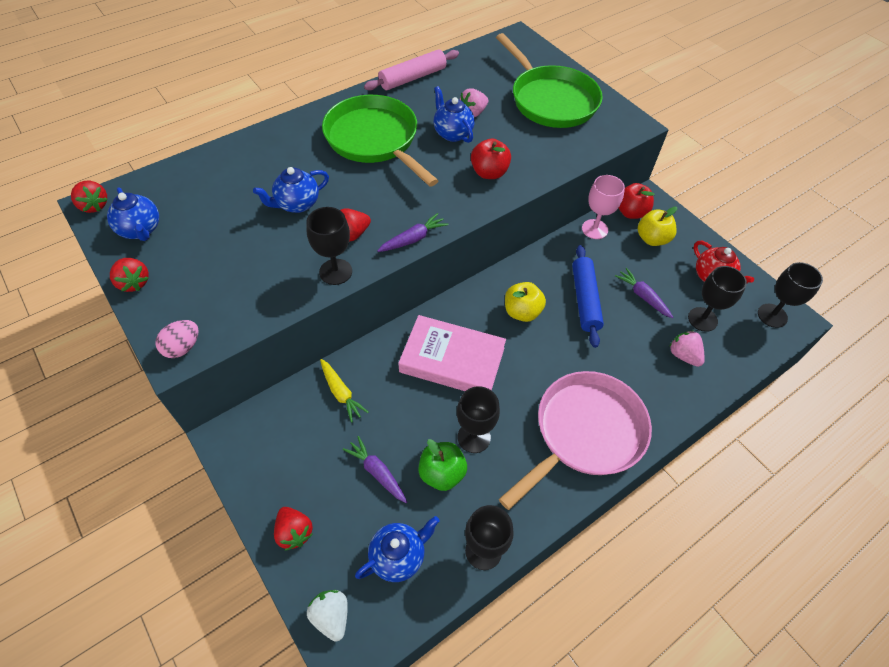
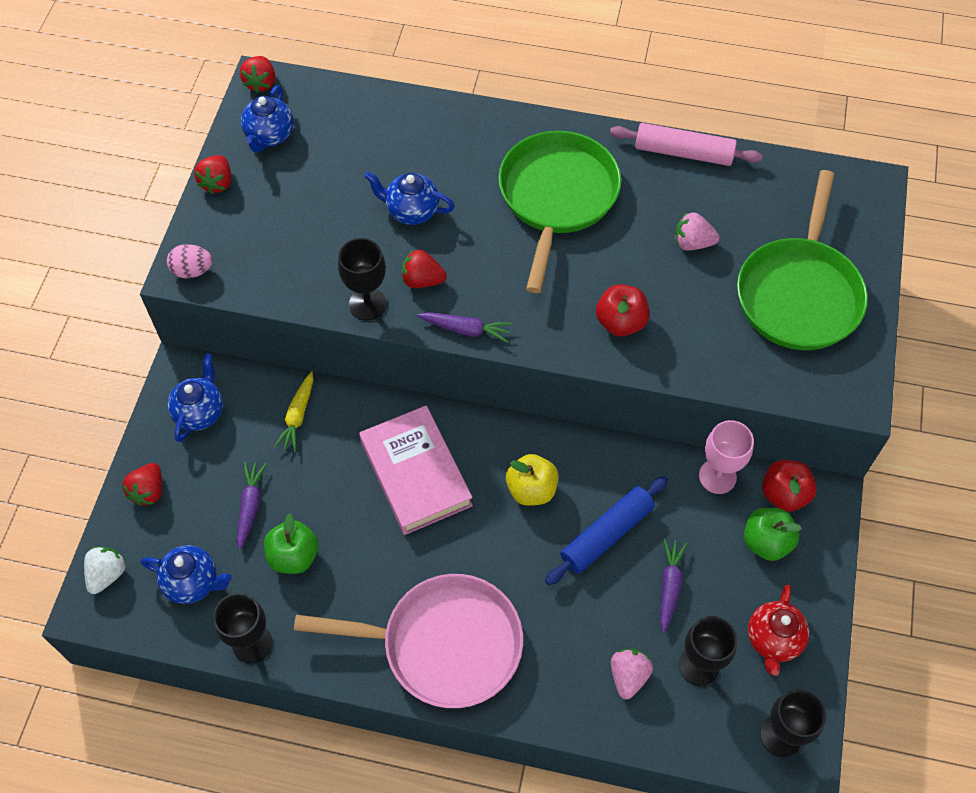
camera: 50 degrees right, 5 degrees up
(452, 133) = (641, 250): blue teapot -> blue teapot (200, 412)
(474, 437) = (352, 554): black goblet -> none
(652, 239) = (766, 542): yellow apple -> green apple

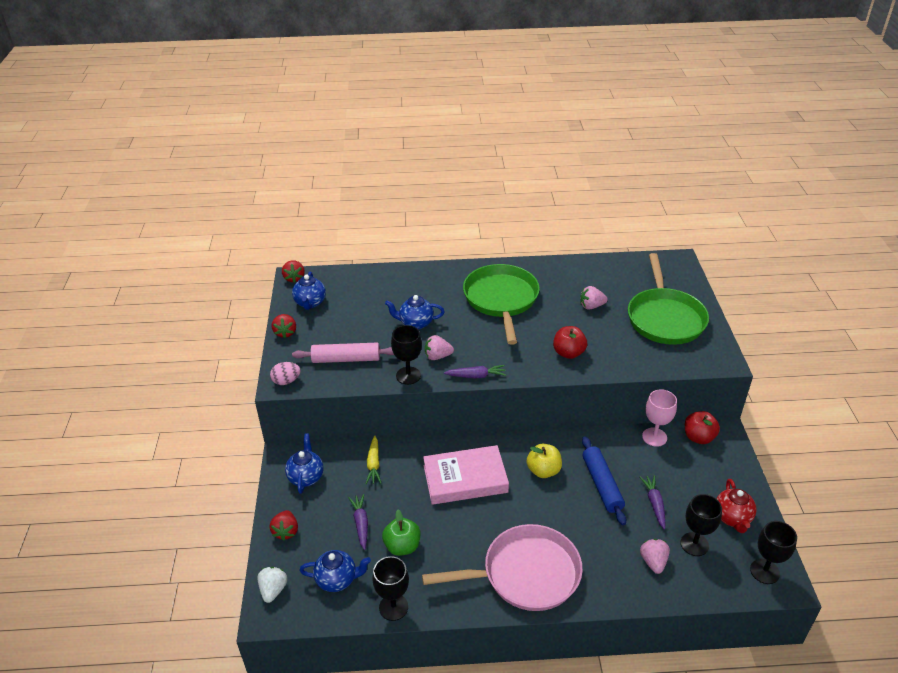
camera: 15 degrees left, 20 degrees down
(416, 473) = (465, 479): pink book -> pink book turned 60 degrees counterclockwise
(422, 280) = (437, 356): red strawberry -> pink strawberry
(606, 535) = (602, 484): blue rolling pin -> blue rolling pin turned 45 degrees counterclockwise
(683, 153) = (565, 265): pink rolling pin -> pink rolling pin (346, 359)
(766, 542) = (701, 465): green apple -> none

